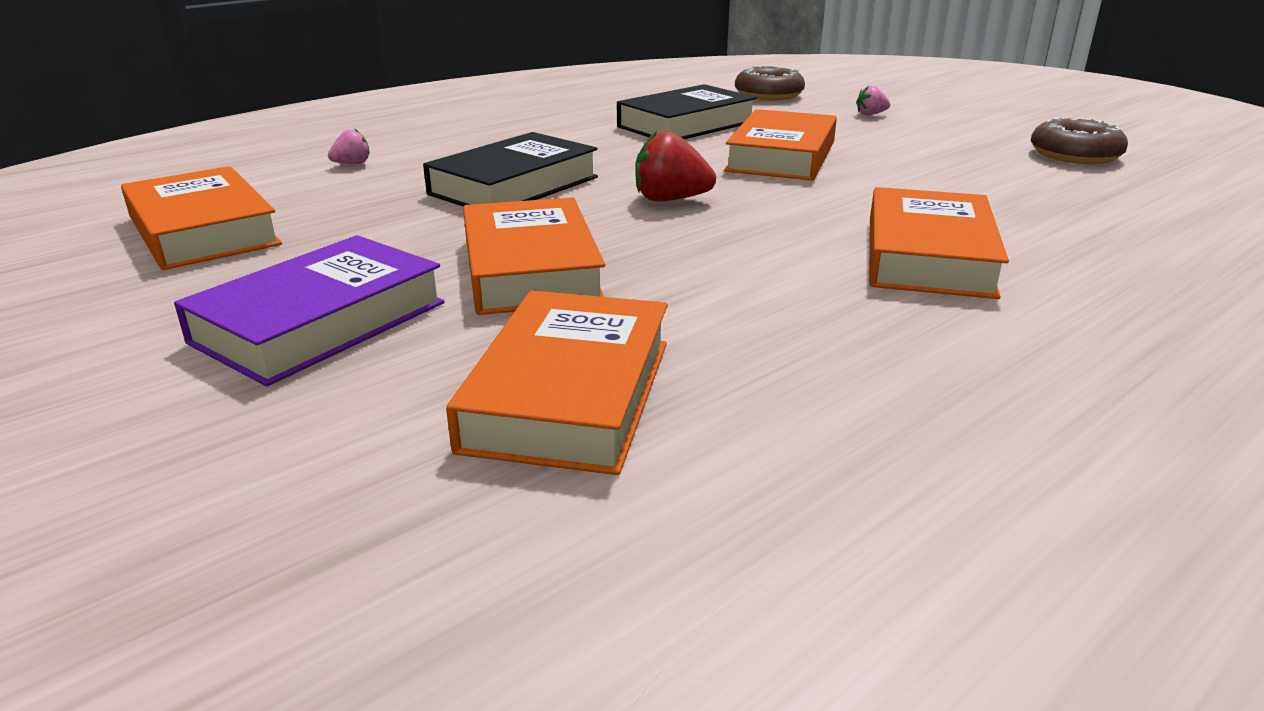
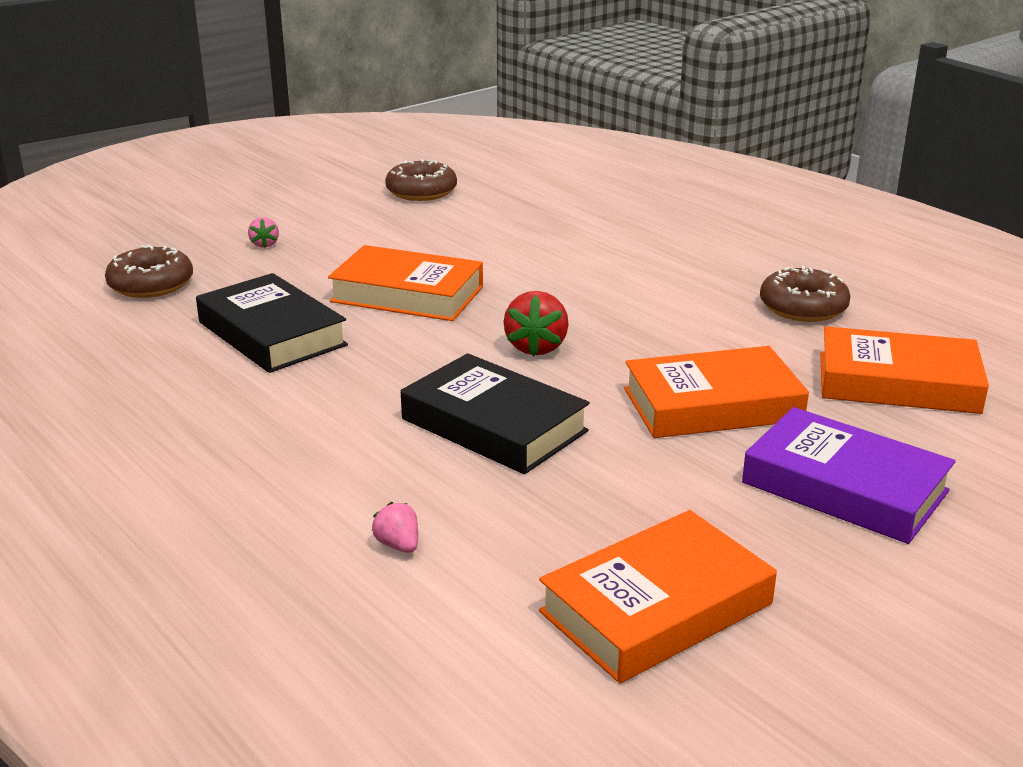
camera: 90 degrees left, 0 degrees up
(829, 348) = (803, 307): none -> brown donut
(928, 256) = (650, 266): orange book -> none

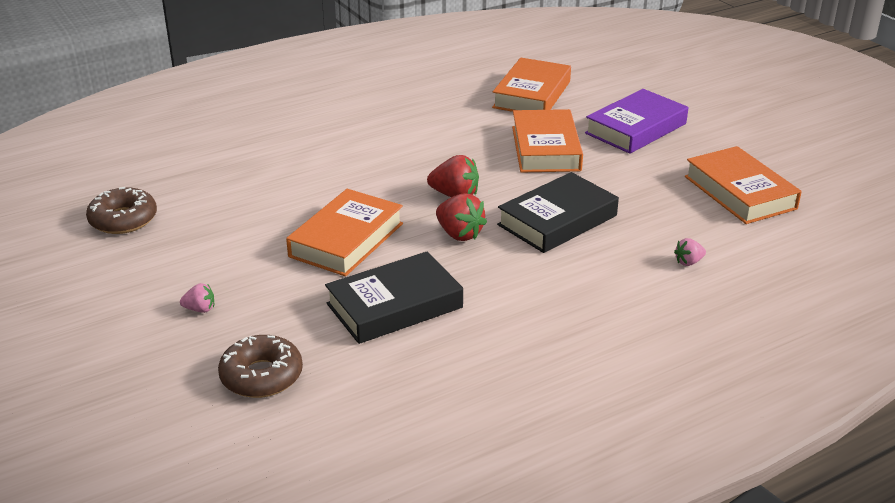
camera: 80 degrees left, 5 degrees up
(437, 358) = (459, 234): none -> red strawberry
(803, 307) = (429, 102): brown donut -> none

